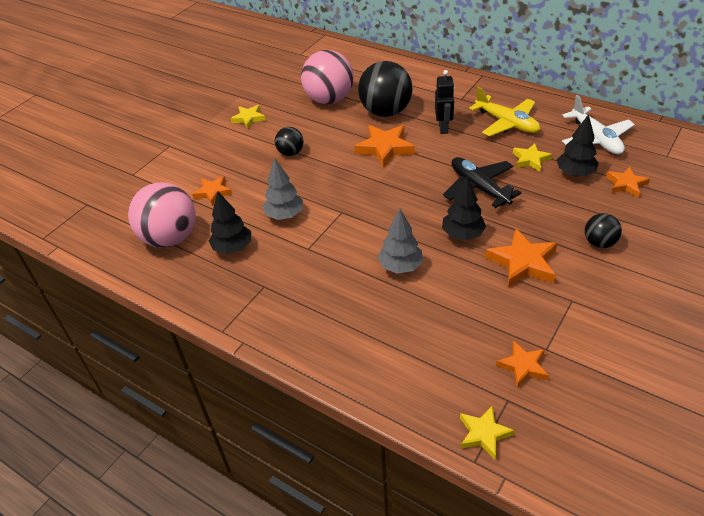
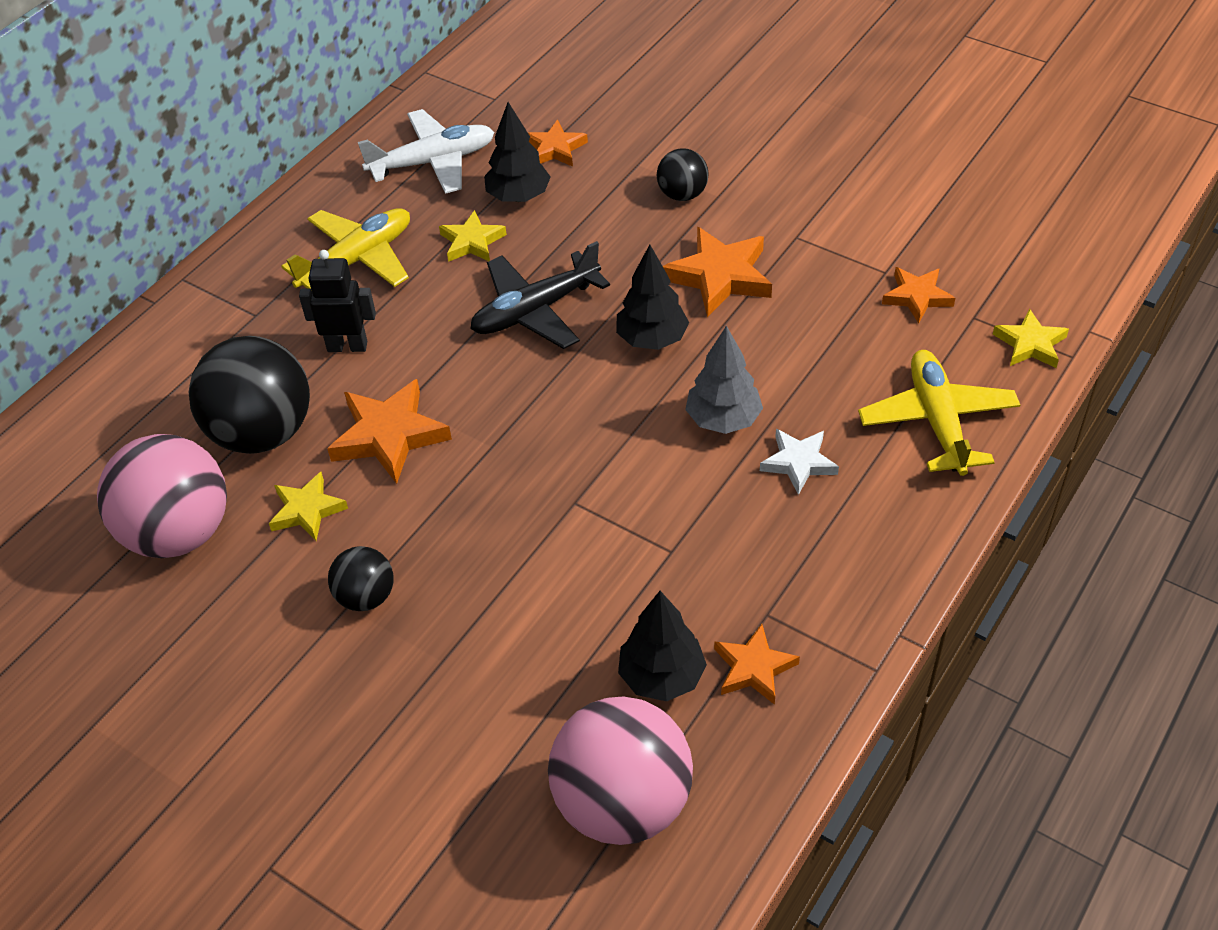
camera: 90 degrees left, 5 degrees up
(213, 192) = (478, 737): orange star -> orange star (754, 668)
(248, 118) = (202, 694): yellow star -> yellow star (307, 510)
(284, 215) = (573, 594): grey tree -> none
(368, 300) = (798, 463): none -> white star
(404, 370) = (937, 421): none -> yellow plane

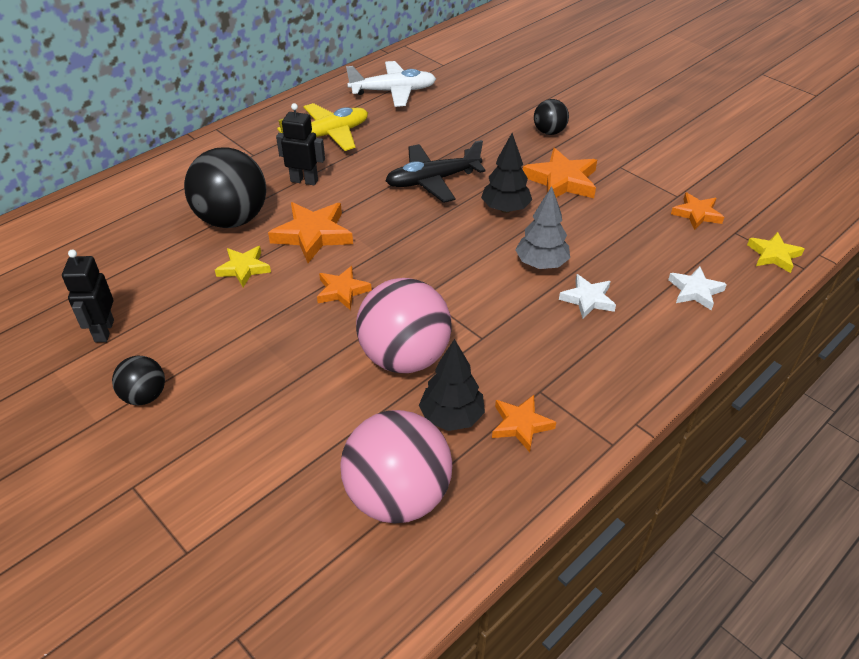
camera: 10 degrees right, 5 degrees down
(140, 650) = (104, 331): none -> black robot
(179, 533) = (157, 266): pink ball -> pink ball (404, 357)
(366, 596) = (263, 327): black ball -> black ball (145, 396)
(472, 242) = (404, 137): yellow star -> none
(518, 197) = (441, 117): black tree -> none
(555, 149) = (473, 96): orange star -> orange star (342, 291)
(937, 421) = (695, 291): yellow plane -> white star

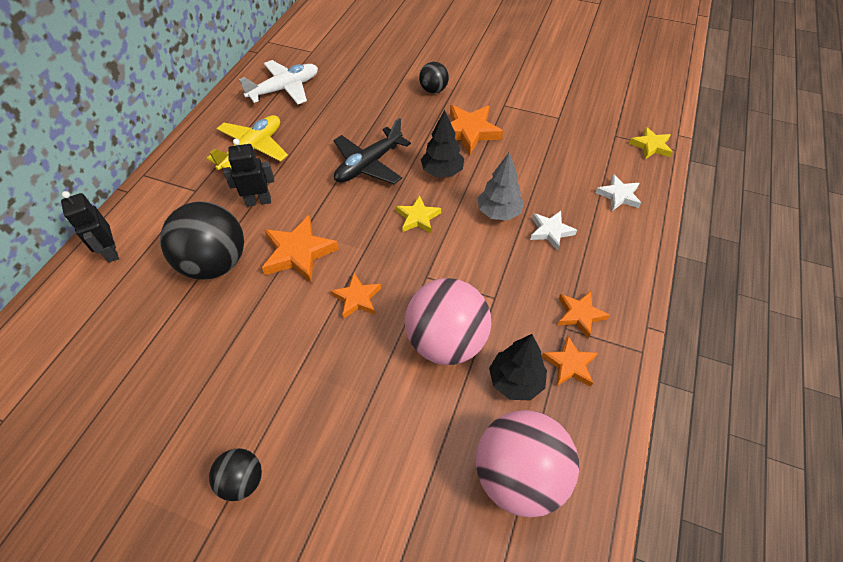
camera: 25 degrees left, 10 degrees up
(104, 331) = (160, 429): black robot -> black robot (111, 252)
(244, 268) = (256, 310): yellow star -> yellow star (418, 217)
(696, 214) = (581, 129): orange star -> orange star (579, 315)

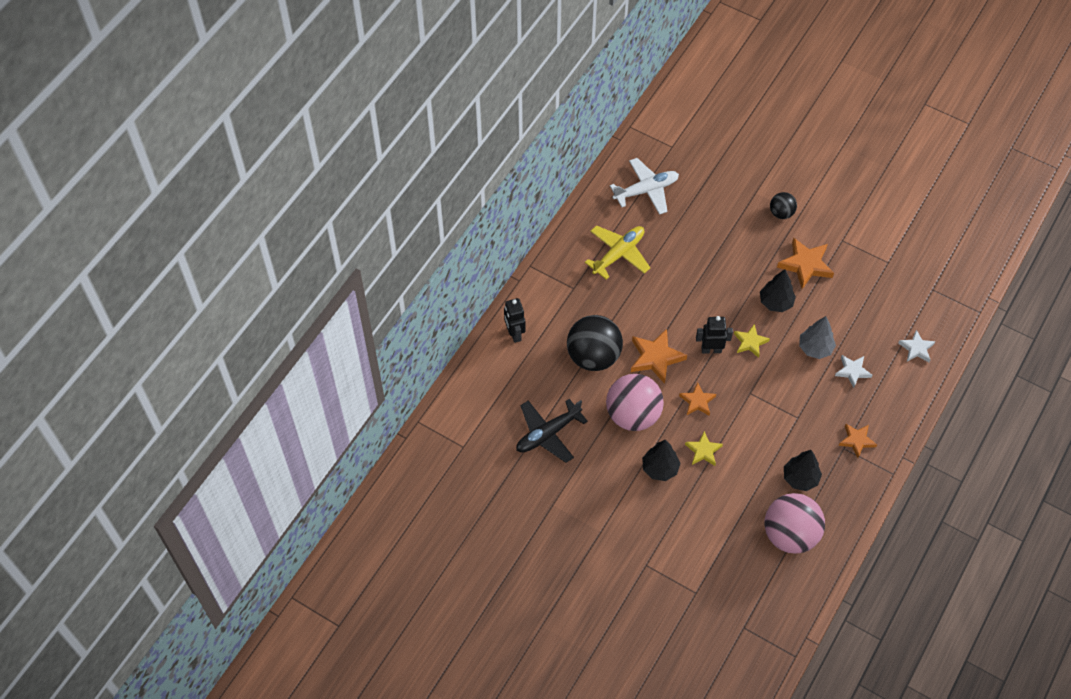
camera: 10 degrees right, 5 degrees up
(242, 480) = (618, 508): black ball -> none
(258, 201) = (624, 307): black robot -> black robot (711, 349)
(308, 402) = (660, 468): none -> black tree
(369, 164) = (715, 285): black plane -> black plane (548, 434)
(446, 341) = (757, 443): pink ball -> pink ball (633, 415)
(570, 364) = (840, 474): orange star -> none
(651, 146) = (960, 305): yellow star -> yellow star (703, 451)

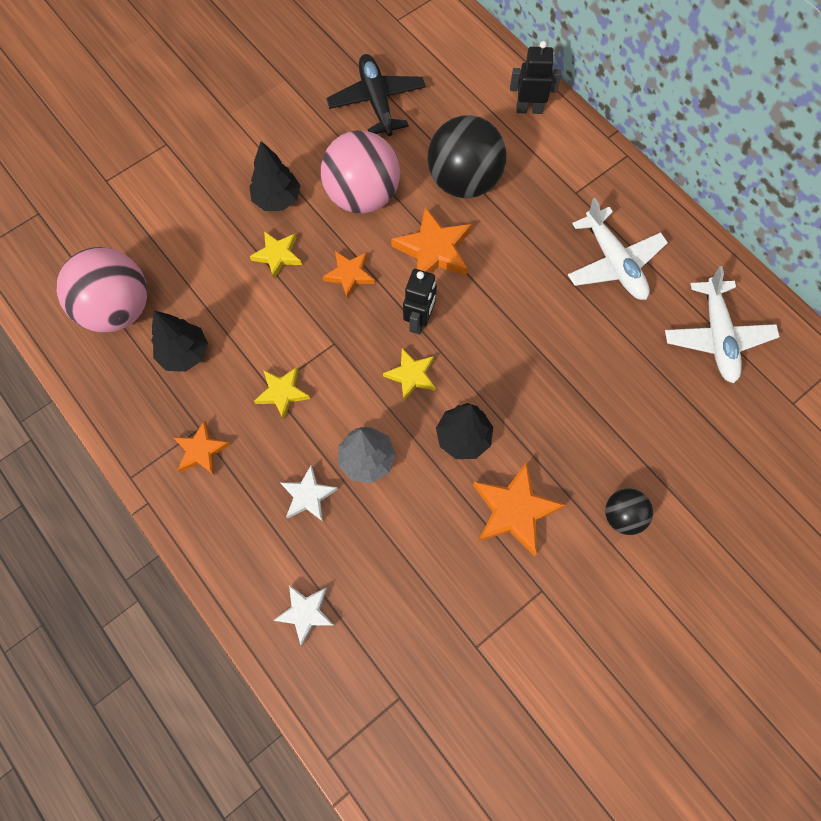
camera: 110 degrees right, 10 degrees up
(618, 254) = (614, 263): yellow plane -> white plane
(797, 410) = (282, 393): none -> yellow star

